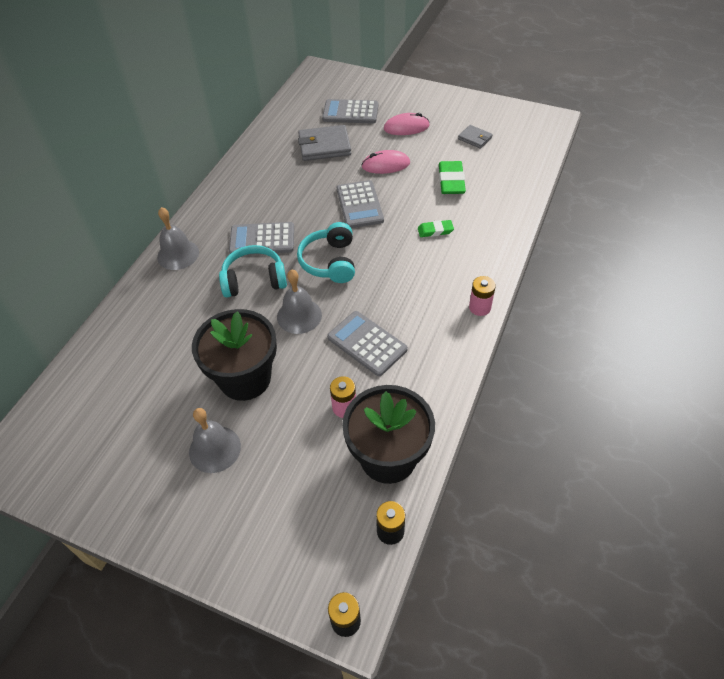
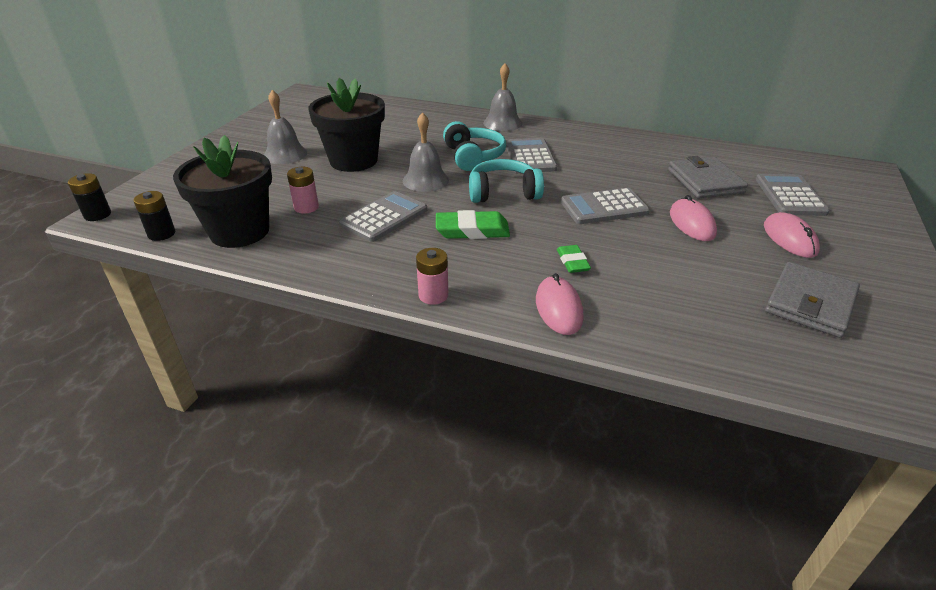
camera: 85 degrees right, 15 degrees down
(451, 181) = (685, 277): green eraser -> green eraser (472, 230)
(475, 138) = (810, 303): grey wallet -> grey wallet, size x1.80
(489, 243) = (558, 308): none -> pink mouse

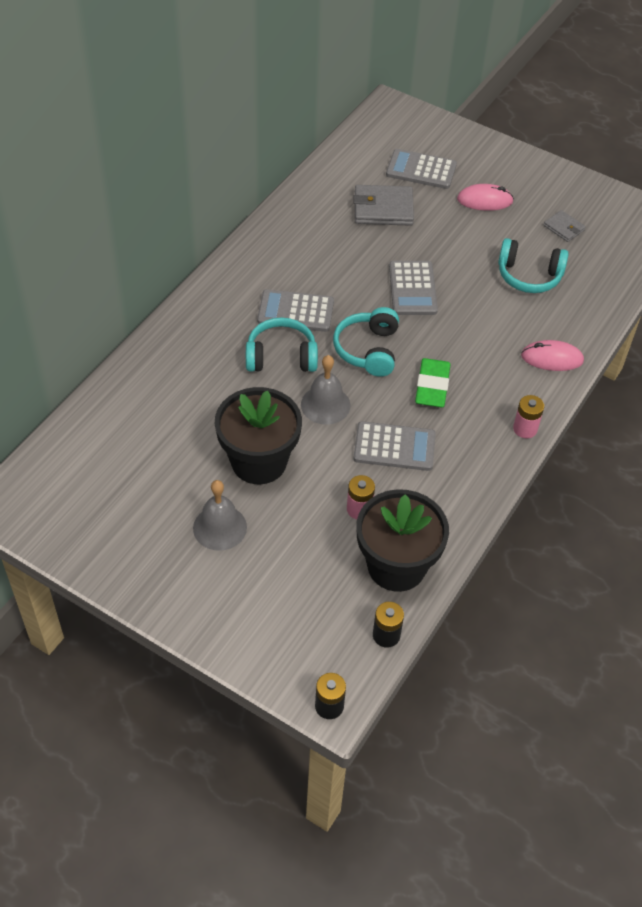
camera: 80 degrees left, 15 degrees up
(384, 217) = (394, 447): grey calculator -> grey calculator turned 135 degrees clockwise
(502, 123) = (199, 313): grey bell -> none
(572, 262) = (493, 333): green eraser -> none
(690, 280) = (529, 276): none -> turquoise headphones
(692, 223) = (451, 244): pink mouse -> none
(810, 303) = (564, 228): grey wallet -> grey wallet, size x0.56

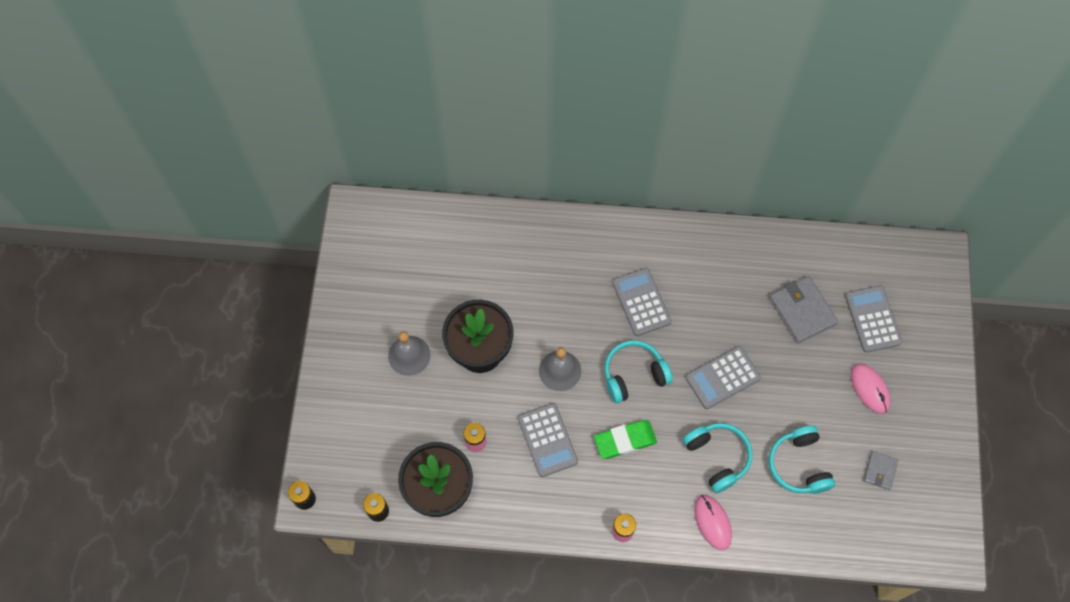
camera: 65 degrees right, 15 degrees up
(281, 356) = (588, 315): turquoise headphones -> turquoise headphones (717, 457)

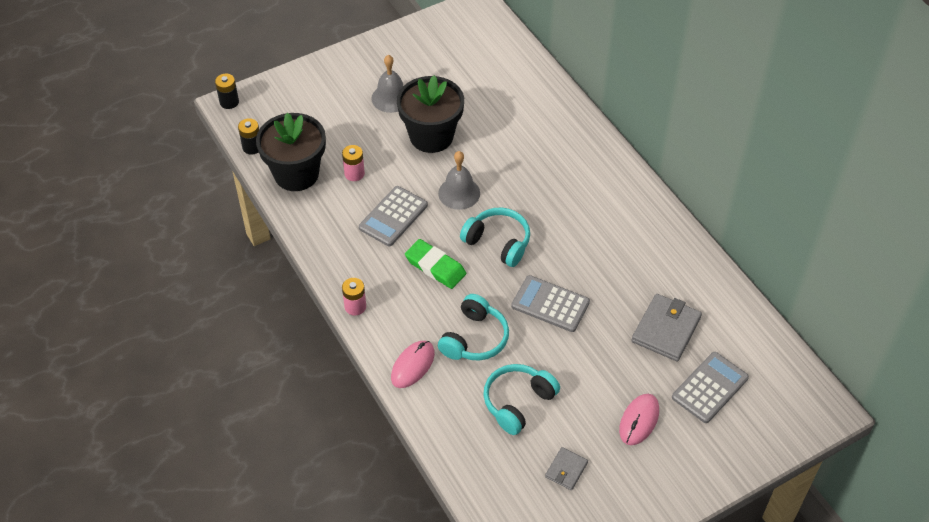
camera: 55 degrees right, 15 degrees down
(641, 302) = (567, 213): grey calculator -> none
(880, 471) = (566, 470): grey wallet -> grey wallet turned 45 degrees counterclockwise

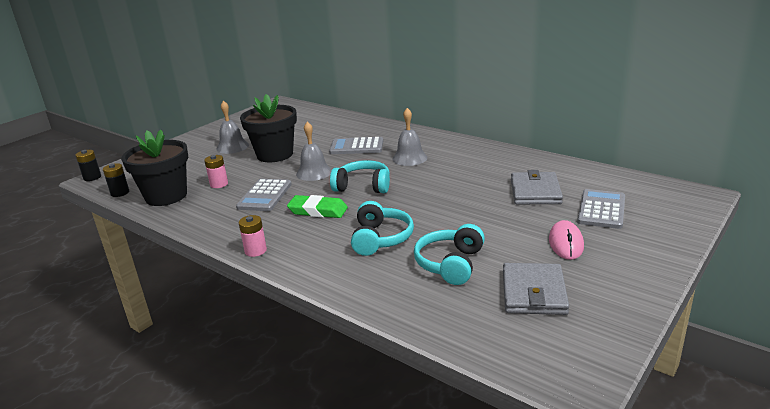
camera: 20 degrees left, 25 degrees down
(413, 365) = (333, 270): pink mouse -> none
(550, 304) = (431, 204): grey calculator -> grey calculator (356, 147)
(566, 470) = (533, 292): grey wallet -> grey wallet, size x1.80
(573, 208) = (409, 158): none -> grey bell

